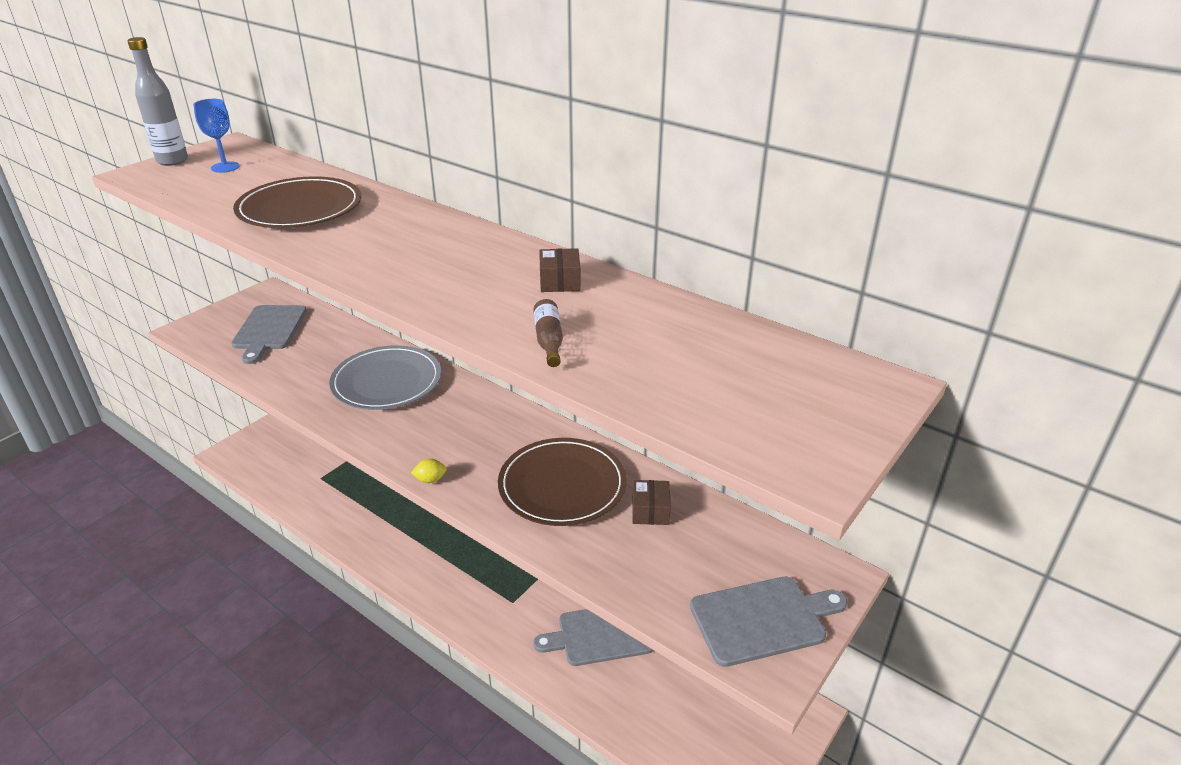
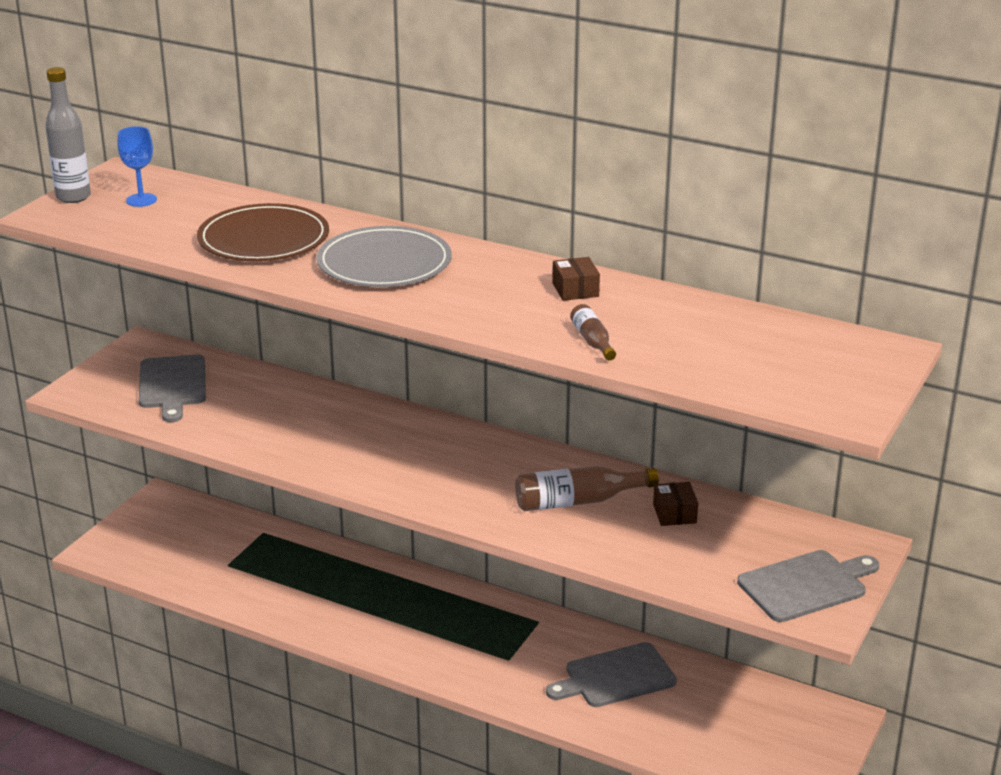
camera: 10 degrees left, 5 degrees down
(387, 381) = (343, 425): grey plate -> grey plate (384, 263)
(430, 480) = (440, 510): yellow lemon -> none
(562, 485) = (578, 501): brown plate -> brown bottle

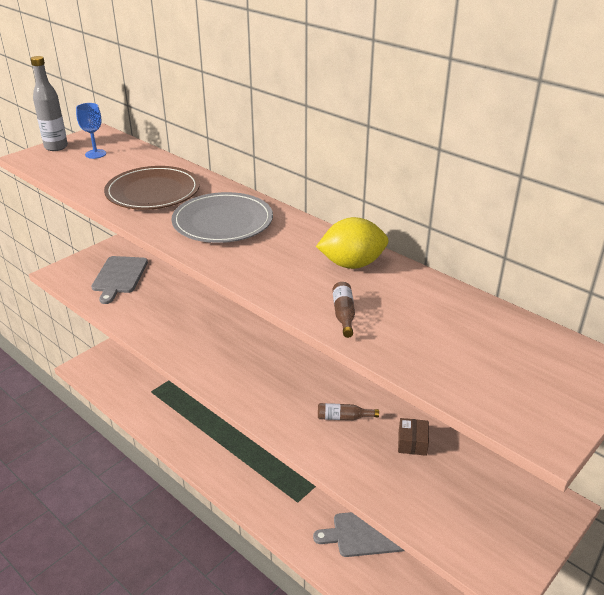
camera: 15 degrees right, 5 degrees up
(575, 290) = (352, 264): brown box -> yellow lemon
(578, 501) = (344, 417): brown bottle -> brown bottle, size x0.57
(806, 585) = (498, 538): grey cutting board -> none

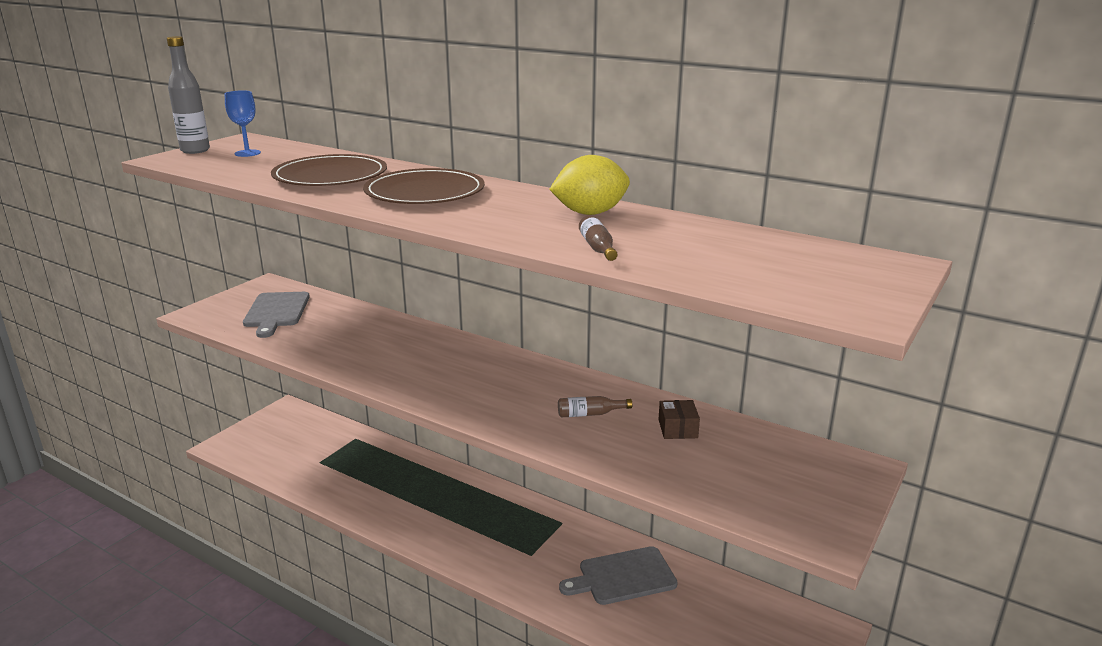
camera: 10 degrees left, 10 degrees down
(223, 221) = (424, 192): grey plate -> brown plate

